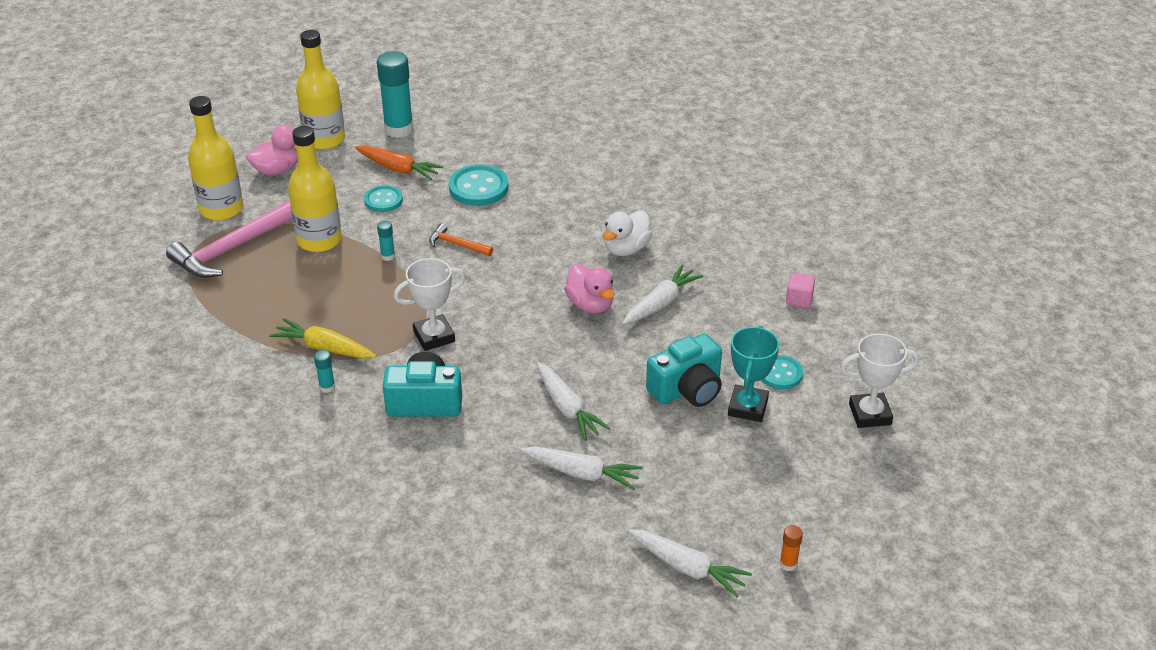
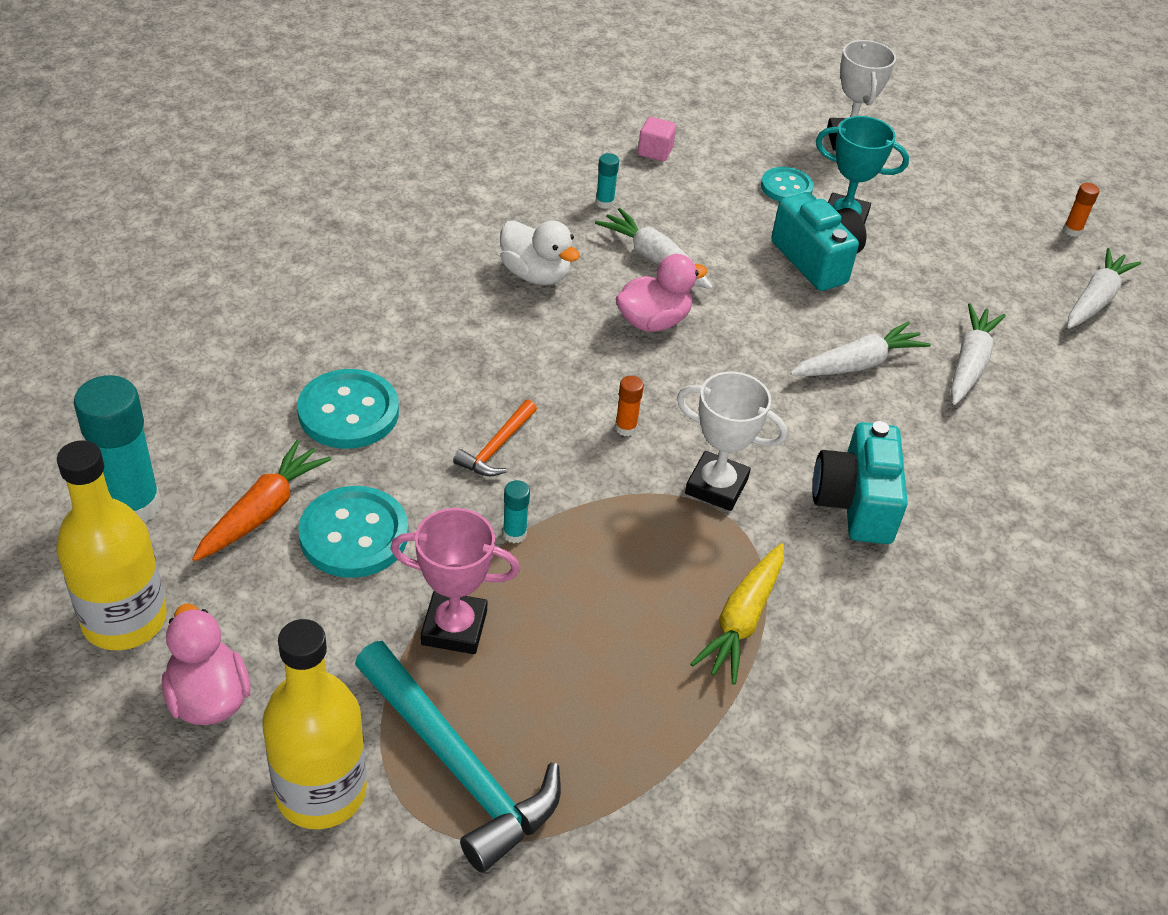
camera: 90 degrees left, 5 degrees up
(231, 249) = (457, 766): pink hammer -> turquoise hammer
(319, 240) = (454, 628): yellow bottle -> pink trophy
(327, 387) = (832, 617): turquoise glue stick -> turquoise glue stick (604, 203)
(383, 200) = (354, 535): turquoise button -> turquoise button, size x1.57
(434, 336) = (716, 486): white trophy -> white trophy turned 45 degrees counterclockwise
(481, 295) = (625, 428): none -> orange glue stick

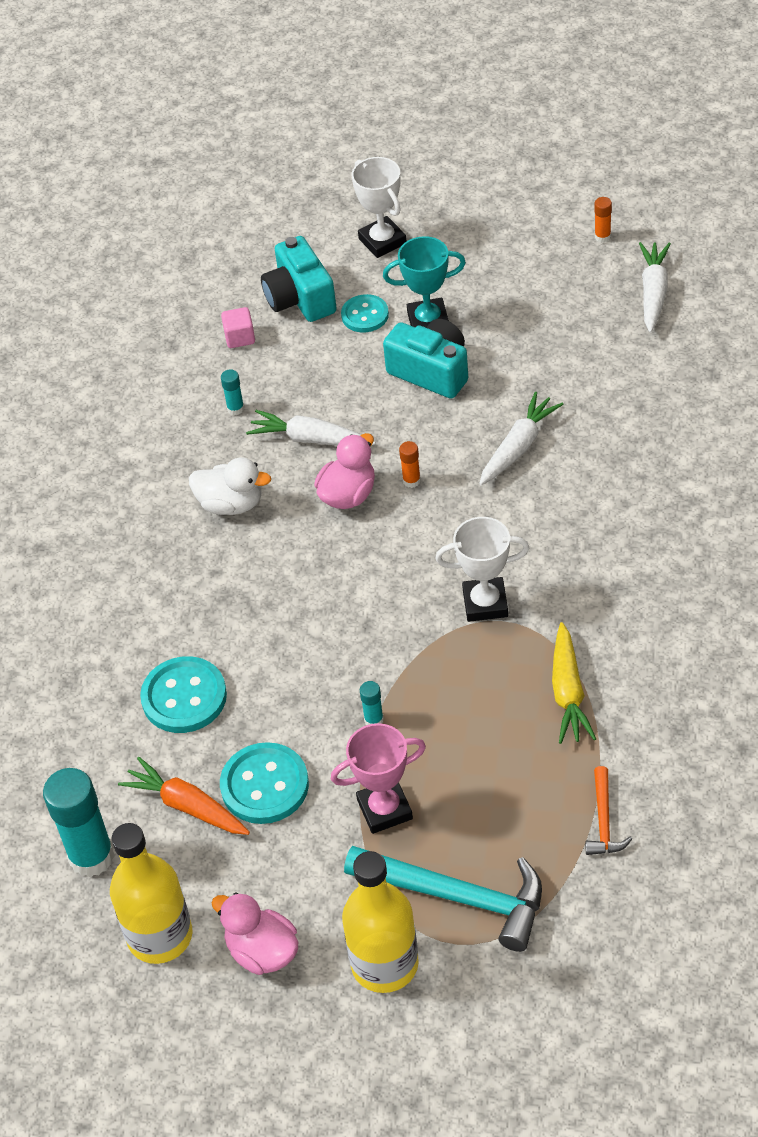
camera: 20 degrees left, 5 degrees up
(263, 511) = (186, 806): orange carrot -> orange carrot turned 60 degrees counterclockwise
(496, 447) = (311, 662): orange hammer -> orange hammer (603, 821)
(625, 428) = (391, 594): orange glue stick -> orange glue stick (411, 481)
(855, 503) = (587, 561): turquoise camera -> turquoise camera (300, 298)
(969, 363) = (596, 401): white carrot -> none

